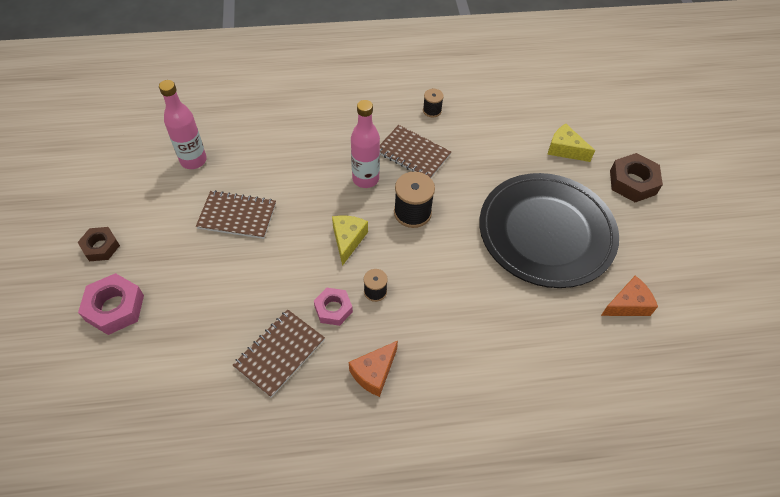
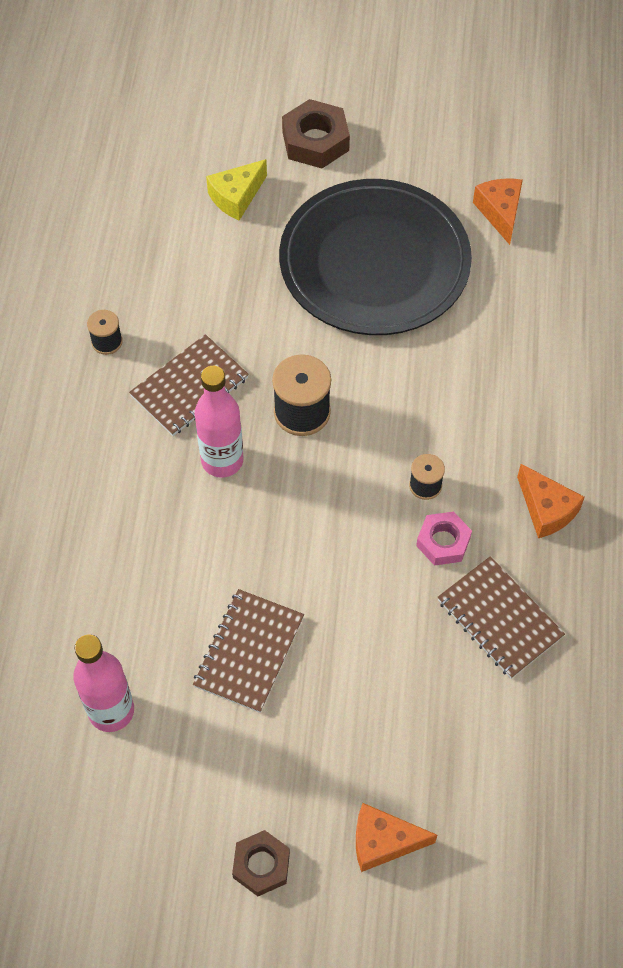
camera: 75 degrees left, 5 degrees up
(115, 308) = (383, 841): pink nut -> orange cheese
(348, 240) = (331, 504): yellow cheese -> none

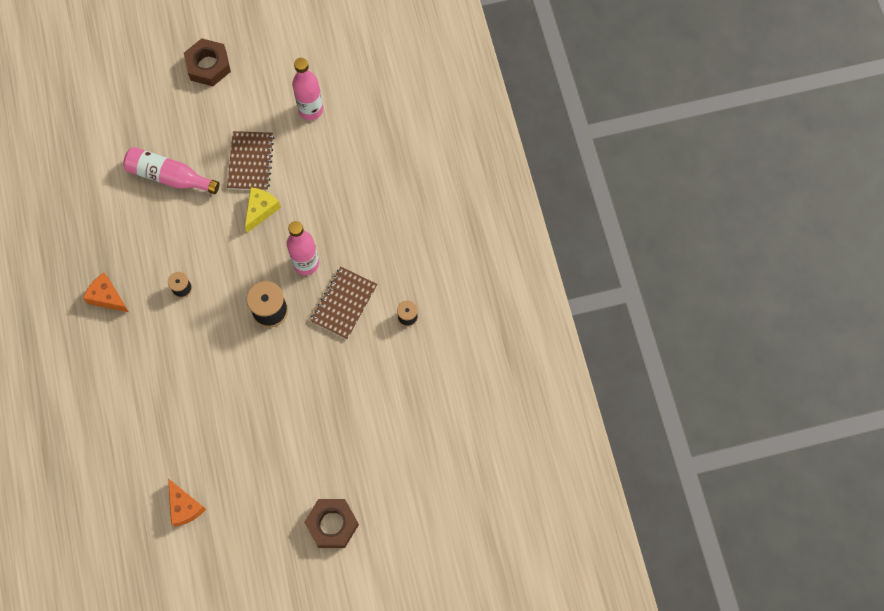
camera: 160 degrees right, 10 degrees up
(236, 197) = (369, 455): yellow cheese -> yellow cheese (261, 210)
(261, 865) = (208, 66): brown nut -> brown nut, size x1.51
(374, 263) = (259, 434): black plate -> none
(383, 841) = (152, 95): orange cheese -> none
(395, 673) = (169, 176): none -> pink bottle
(443, 542) = (162, 257): pink nut -> none
(499, 618) = (120, 224): brown notebook -> none

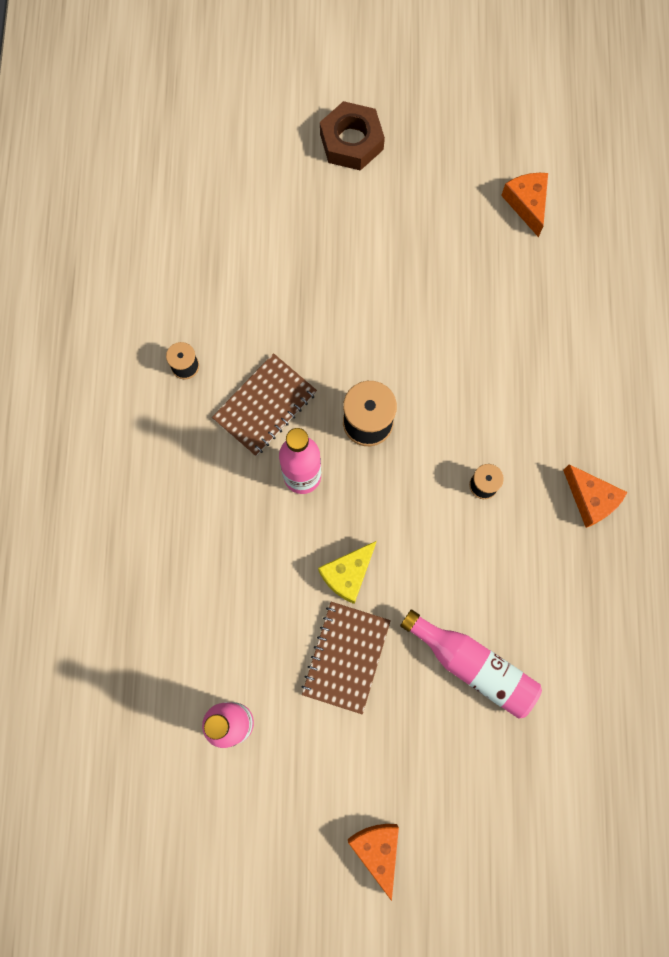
camera: 165 degrees left, 5 degrees up
(208, 66) = (377, 850): brown nut -> orange cheese

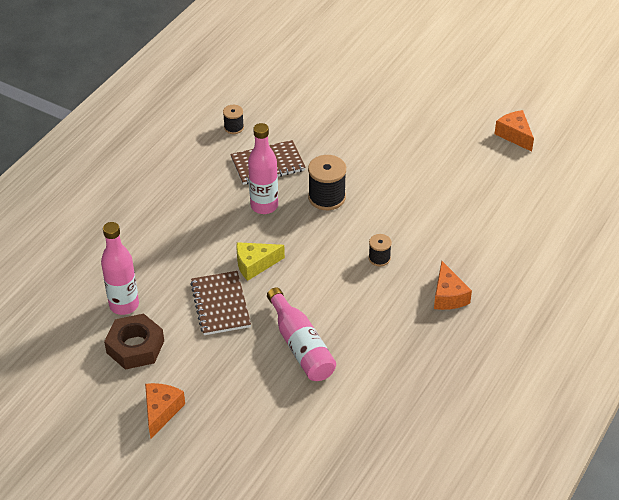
camera: 30 degrees right, 30 degrees down
(346, 657) = (220, 304): brown notebook -> brown notebook turned 60 degrees counterclockwise
(351, 142) = (420, 66): brown nut -> brown nut (135, 347)
(527, 204) = (514, 135): orange cheese -> orange cheese turned 45 degrees counterclockwise

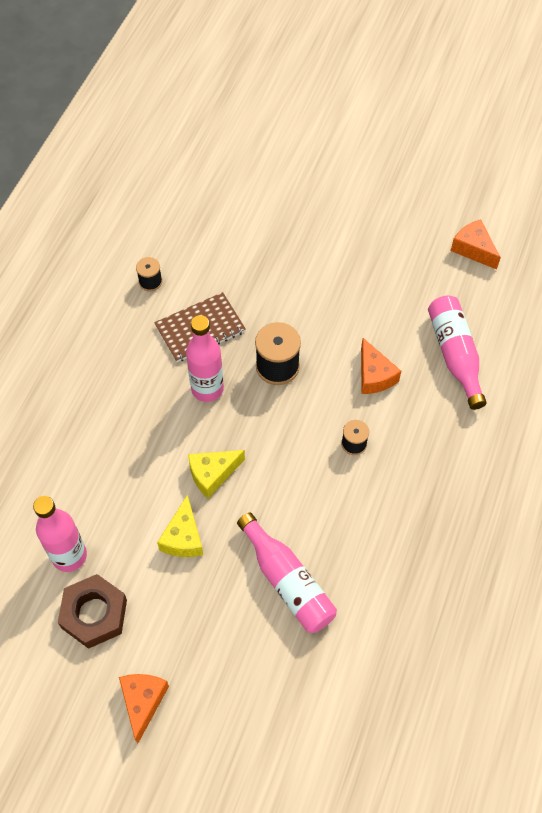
camera: 10 degrees left, 15 degrees up
(220, 304) = (183, 537): brown notebook -> yellow cheese
(448, 296) = (441, 485): orange cheese -> orange cheese (374, 375)
(481, 207) = (454, 354): none -> pink bottle

